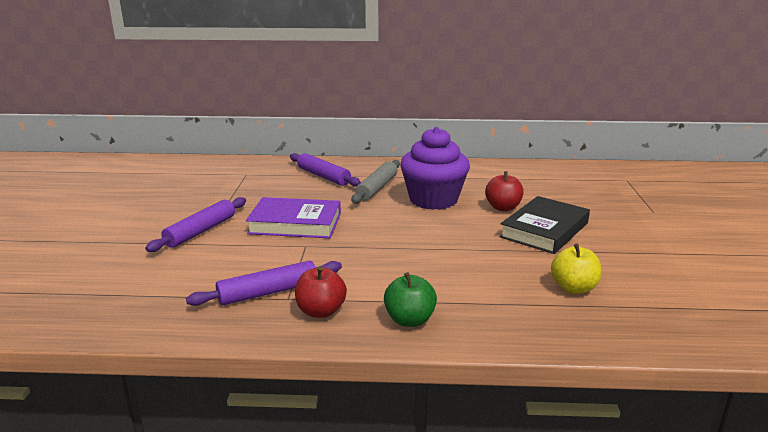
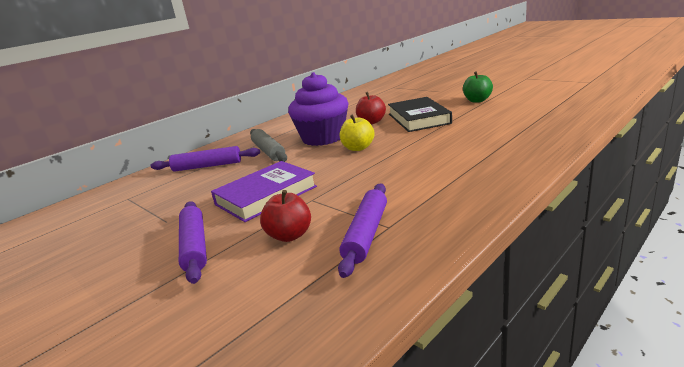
camera: 45 degrees left, 0 degrees up
(321, 311) = (428, 216): red apple -> red apple (289, 235)
(409, 320) = (481, 185): green apple -> green apple (477, 100)
(573, 288) = (498, 129): yellow apple -> yellow apple (358, 148)

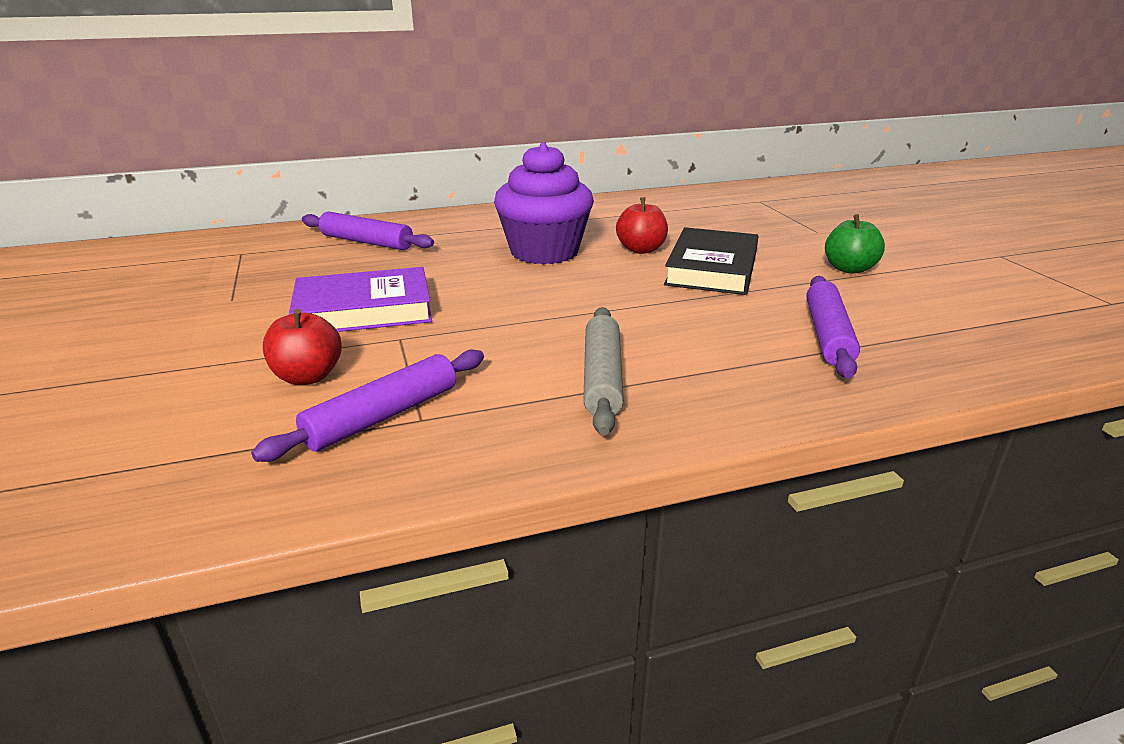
camera: 25 degrees right, 5 degrees up
(194, 246) = (209, 344): purple rolling pin -> purple rolling pin (827, 335)
(268, 151) = (455, 247): grey rolling pin -> grey rolling pin (602, 378)
(358, 148) = (562, 285): yellow apple -> none

